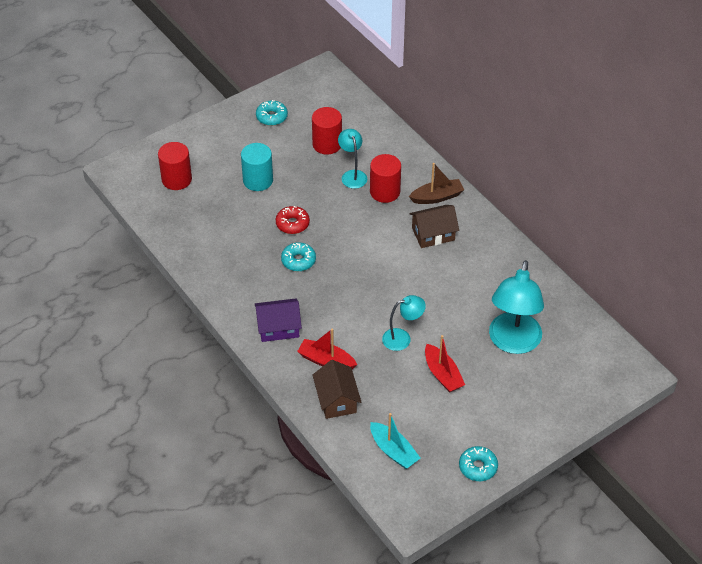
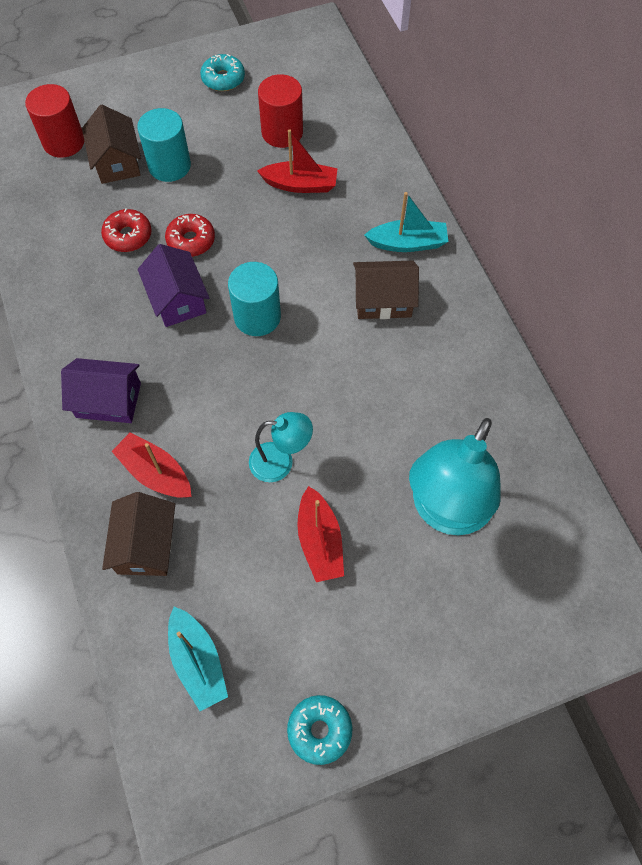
camera: 15 degrees right, 15 degrees up
(220, 185) = (117, 161): none -> brown house
(248, 229) = (128, 236): none -> red donut
(298, 261) = (177, 299): turquoise donut -> purple house
(352, 175) = (300, 185): turquoise lamp -> red boat
(355, 260) = (257, 316): none -> turquoise cylinder
(385, 192) = (336, 219): red cylinder -> none
(437, 197) = (407, 243): brown boat -> turquoise boat

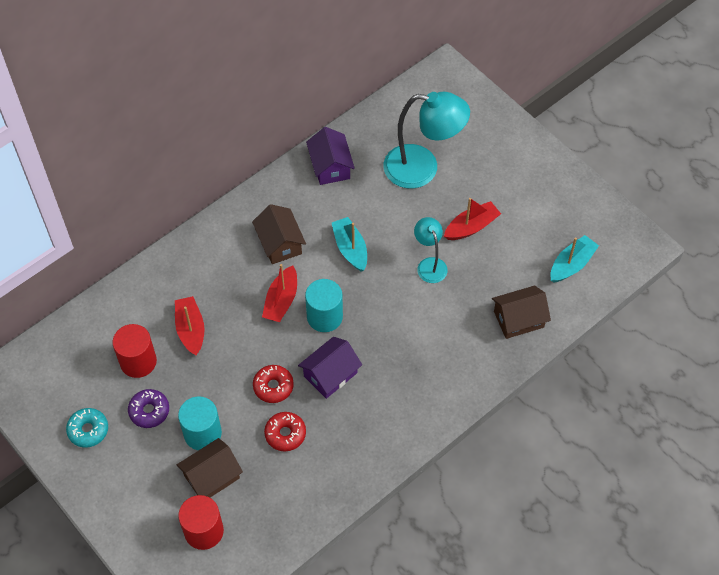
camera: 110 degrees left, 5 degrees down
(108, 400) = (430, 385): purple house -> purple house (330, 166)
(155, 473) = (469, 333): red boat -> red boat (281, 300)
(219, 129) = (149, 411): none -> purple donut
(319, 730) = (576, 194): turquoise donut -> none
(407, 243) = (223, 242): turquoise boat -> turquoise boat (350, 248)

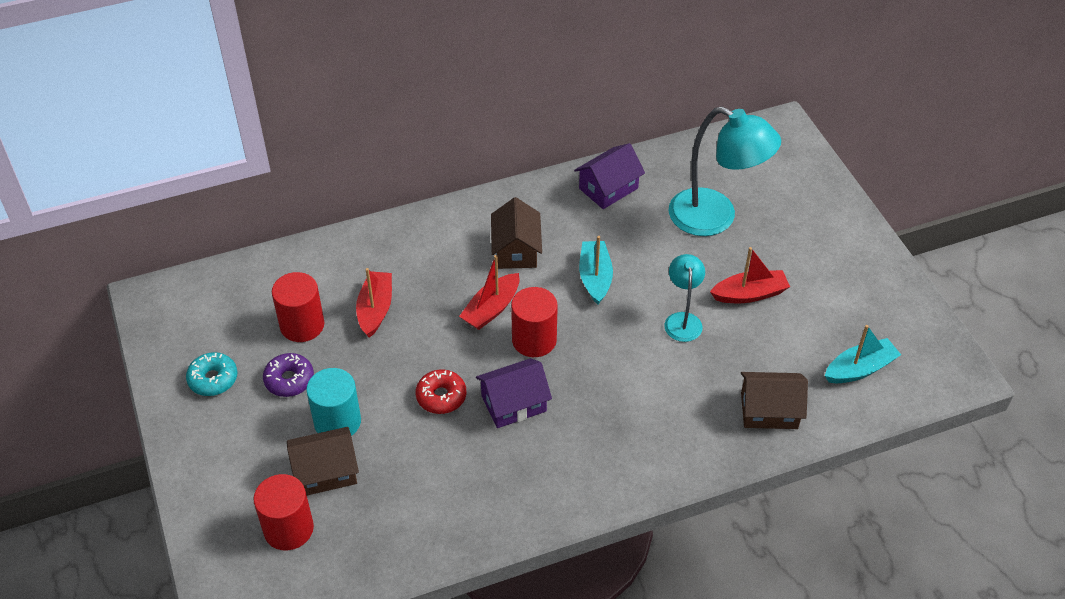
camera: 20 degrees right, 10 degrees down
(285, 434) = (432, 452): red donut -> none
(324, 316) = (534, 340): turquoise cylinder -> red cylinder
(330, 166) = (608, 188): purple house -> purple house turned 45 degrees clockwise

